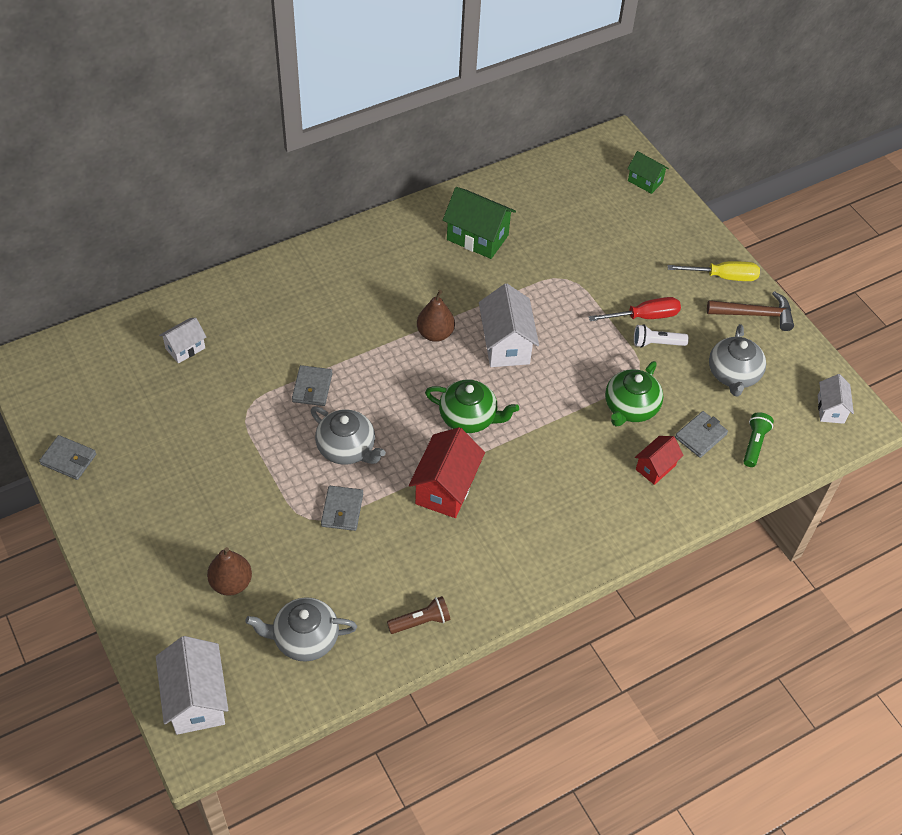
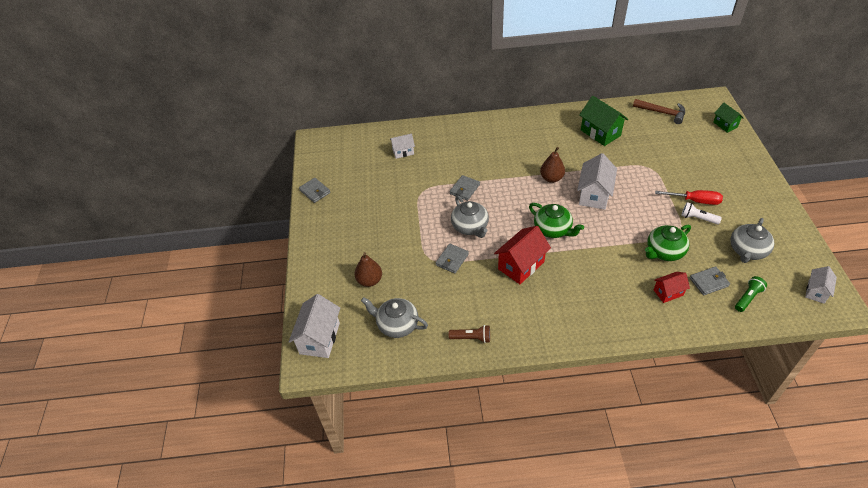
camera: 30 degrees right, 5 degrees down
(723, 276) = (761, 190): yellow screwdriver -> none
(755, 314) = (777, 218): brown hammer -> brown hammer (662, 113)

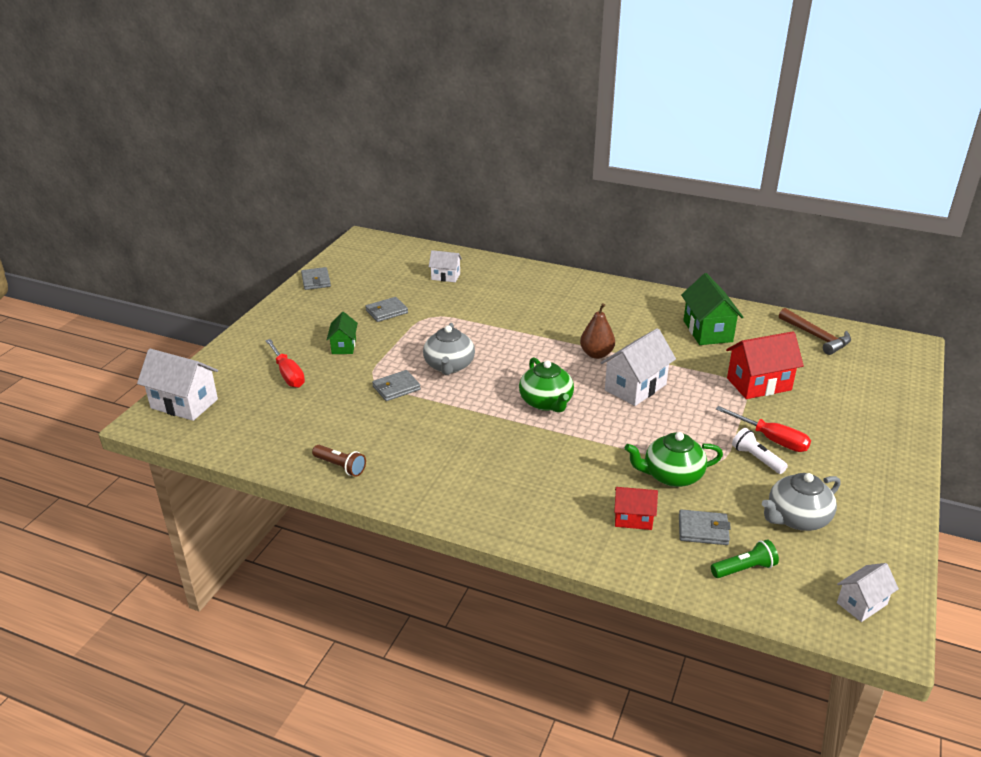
camera: 25 degrees right, 15 degrees down
(319, 338) = (184, 404): white house -> white house turned 75 degrees clockwise
(369, 280) = (288, 374): brown pear -> red screwdriver
(397, 325) = (273, 423): grey teapot -> none
(464, 189) = (479, 330): grey wallet -> grey wallet (386, 311)
(521, 265) = (470, 422): red house -> red house (759, 384)
(725, 125) = (900, 376): green house -> green house (344, 346)

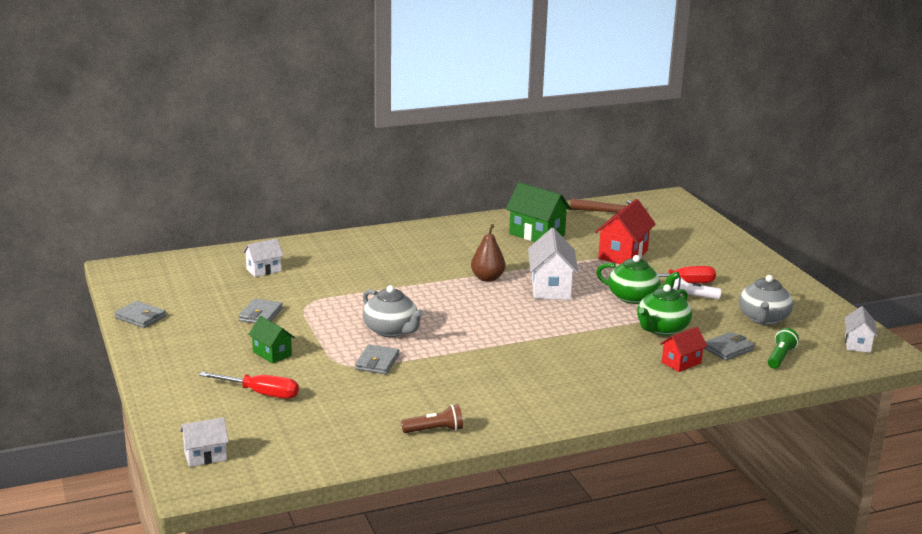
camera: 45 degrees left, 10 degrees down
(184, 404) = (205, 456): white house -> white house, size x0.59
(546, 402) = (508, 323): green teapot -> green teapot (634, 297)

